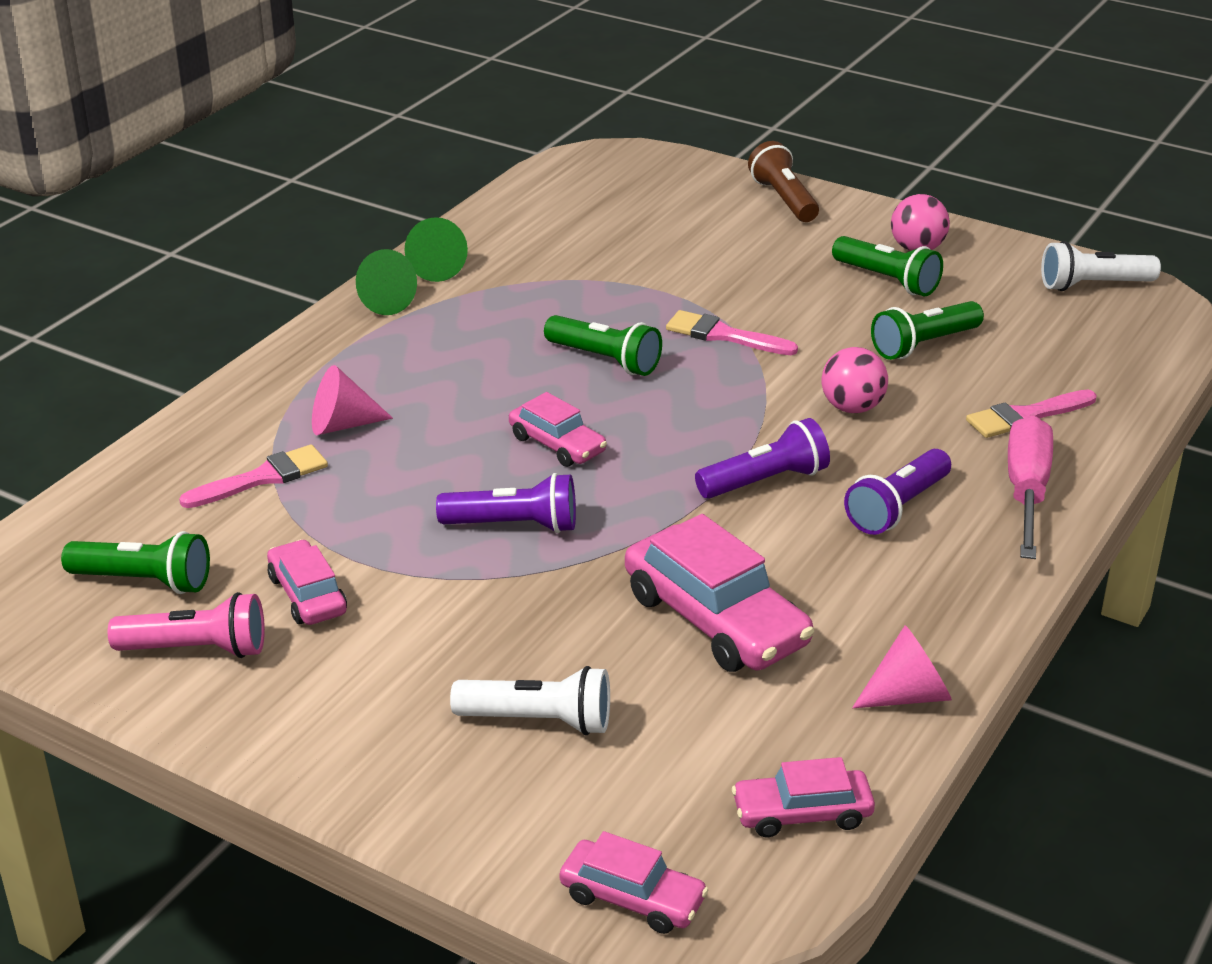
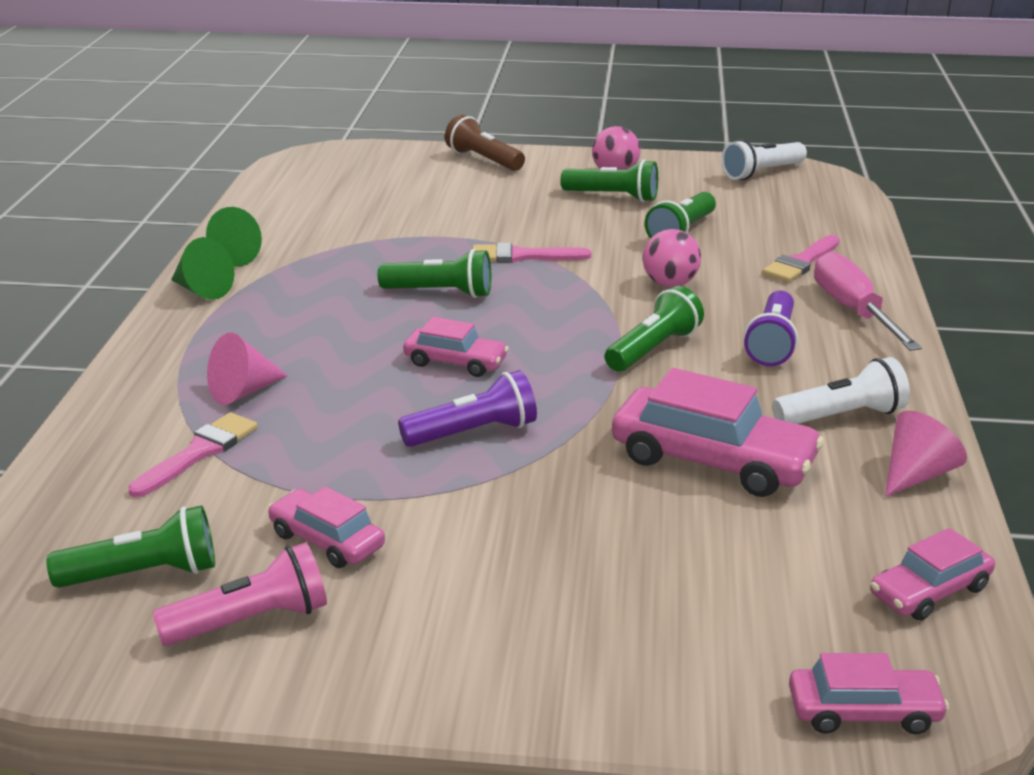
camera: 25 degrees left, 5 degrees down
(539, 720) = (639, 585): white flashlight -> white flashlight (841, 416)
(765, 481) = (653, 349): purple flashlight -> green flashlight

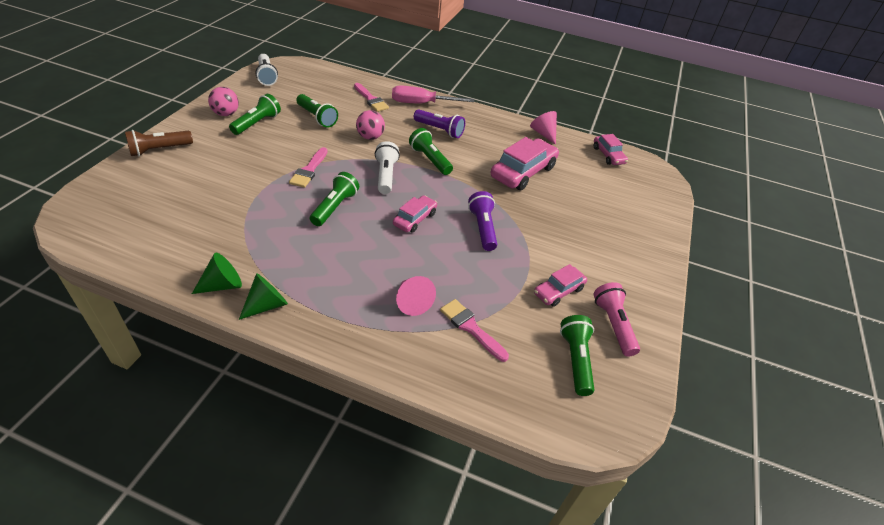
camera: 80 degrees left, 15 degrees up
(841, 416) = (501, 134): white flashlight -> white flashlight (385, 175)
(863, 712) = (664, 188): pink car -> none

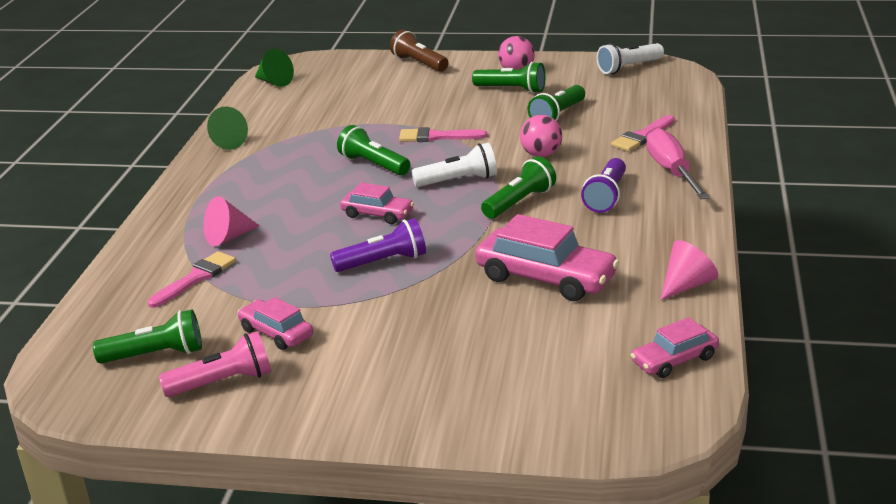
camera: 85 degrees right, 15 degrees down
(267, 305) = (204, 167): green cone -> green cone (274, 82)
(335, 207) = (373, 165): green flashlight -> green flashlight turned 150 degrees counterclockwise

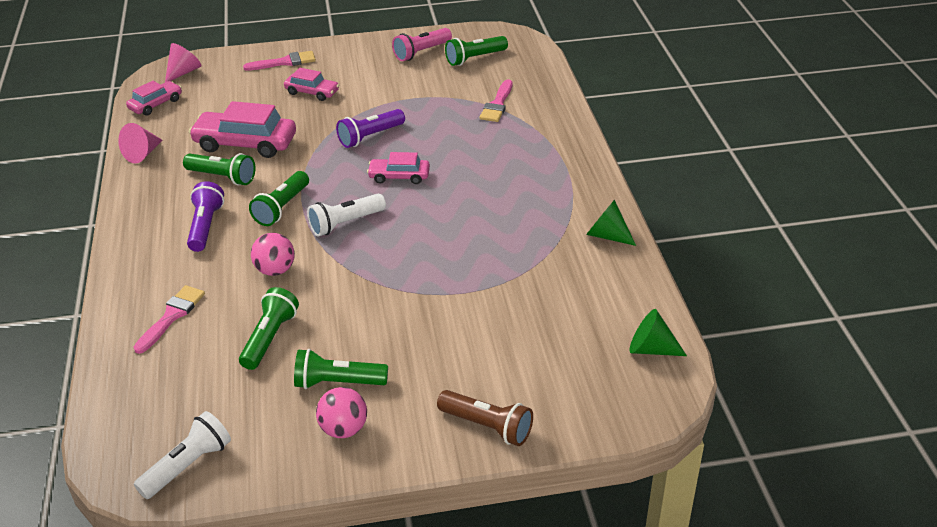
camera: 160 degrees right, 10 degrees up
(228, 237) = (504, 137): pink cone -> pink cone (183, 72)
(276, 333) = (411, 81): pink car -> pink car (312, 92)
(373, 165) = (436, 230): green flashlight -> green flashlight (222, 177)
(436, 137) = (393, 280): pink brush -> pink brush (284, 62)
(671, 171) = (144, 268): pink screwdriver -> none

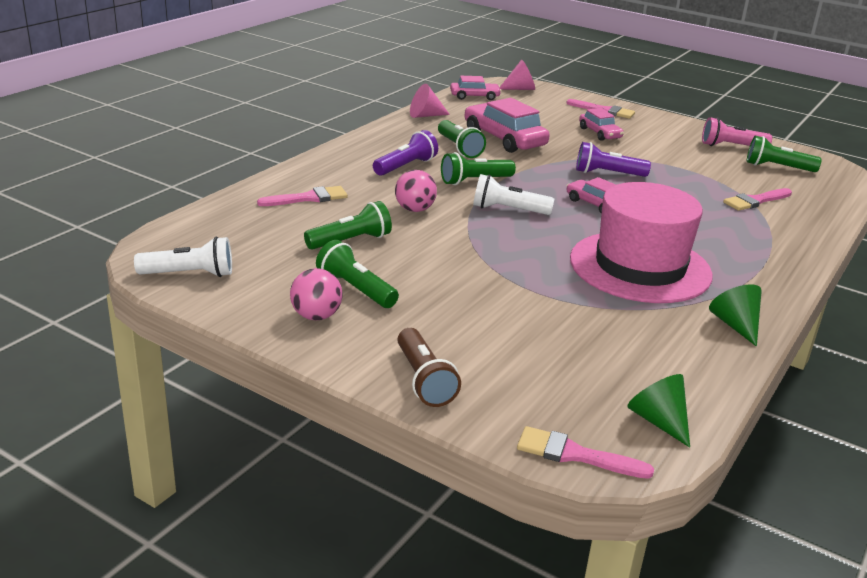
camera: 40 degrees right, 10 degrees down
(497, 221) = (640, 267): none -> pink hat
(638, 412) = (575, 454): none -> pink brush

